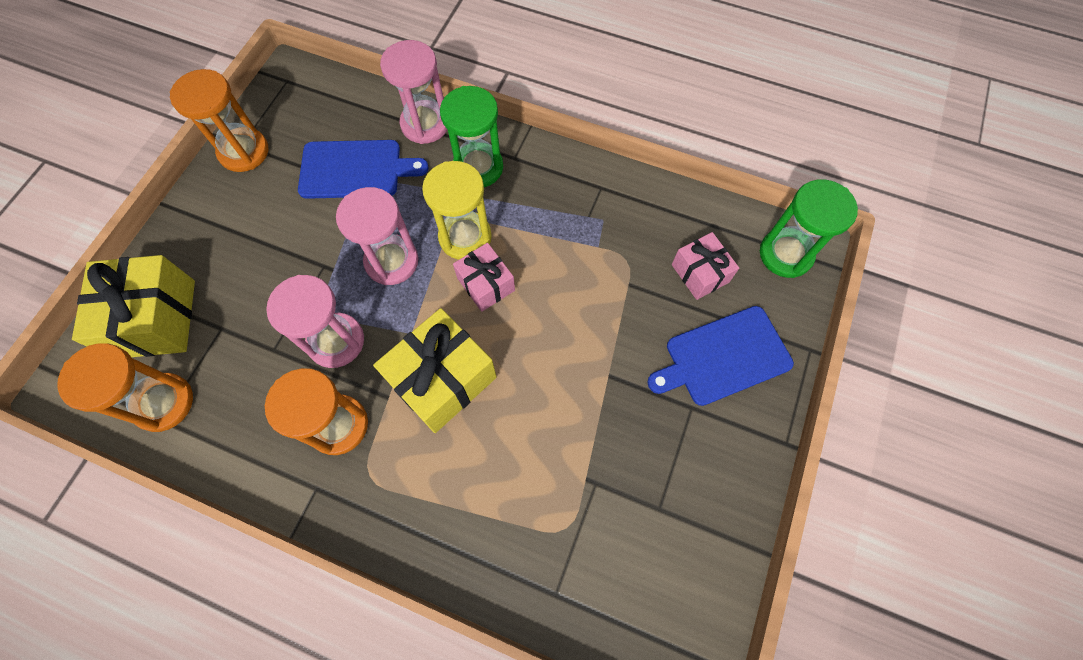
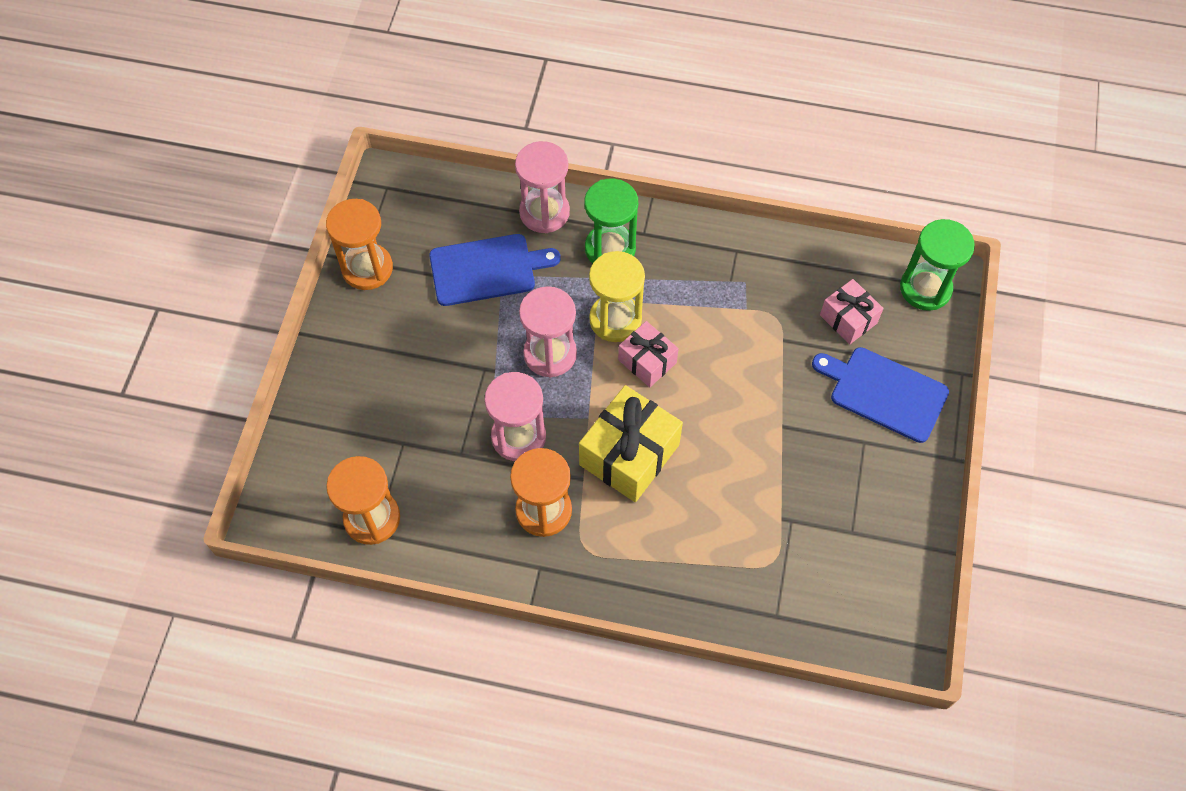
camera: 10 degrees left, 5 degrees down
(156, 318) = (336, 444): yellow gift -> none
(723, 357) = (884, 392): blue cutting board -> blue cutting board turned 60 degrees clockwise

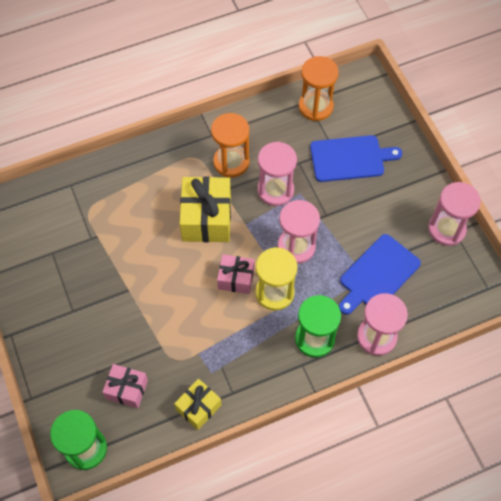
camera: 145 degrees right, 0 degrees up
(367, 268) = (446, 229): orange hourglass -> pink hourglass
(781, 257) = (198, 407): none -> yellow gift
(884, 392) = (76, 351): blue cutting board -> blue cutting board (350, 158)

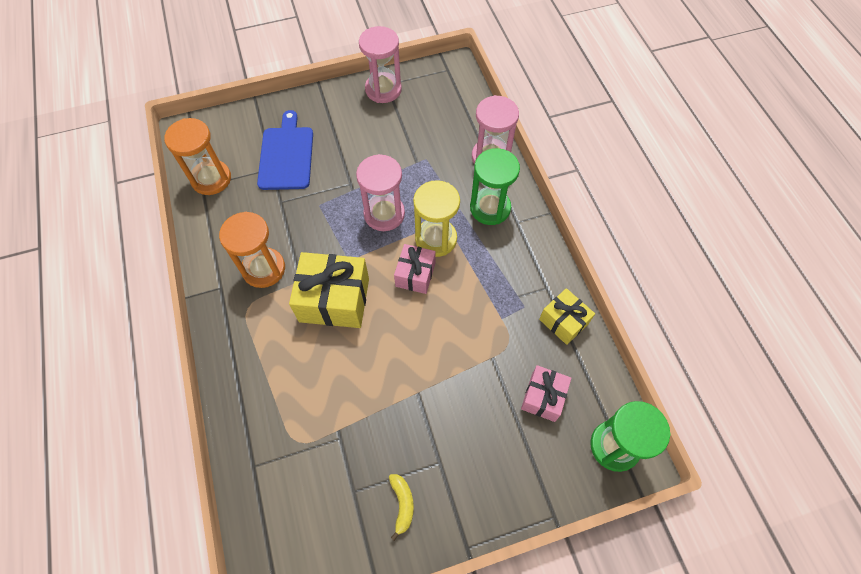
camera: 85 degrees left, 0 degrees up
(42, 287) = (402, 504): none -> yellow banana
(275, 190) = (311, 227): pink hourglass -> none
(377, 274) = (425, 148): blue cutting board -> none

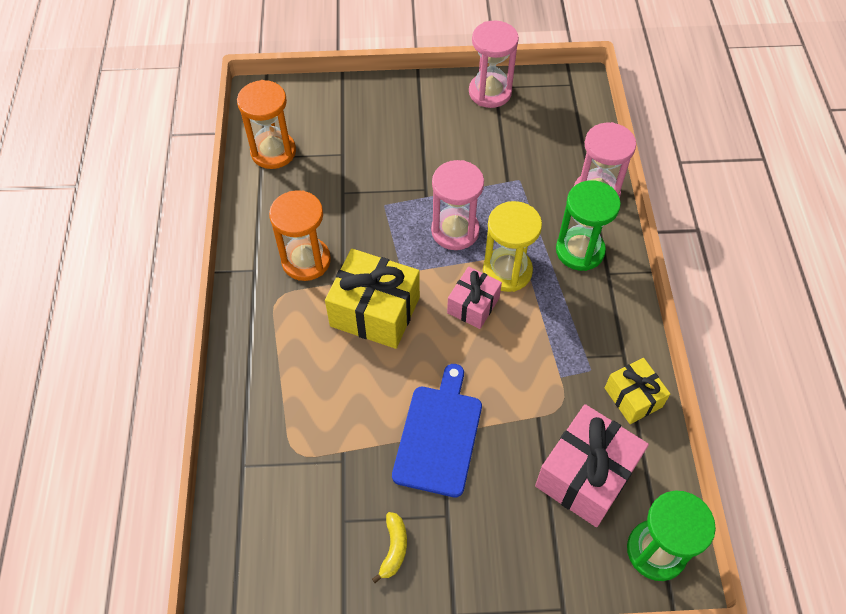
camera: 15 degrees right, 5 degrees down
(286, 155) = (361, 143): blue cutting board -> blue cutting board (439, 435)
(543, 397) = (585, 475): pink gift -> pink gift, size x1.69

